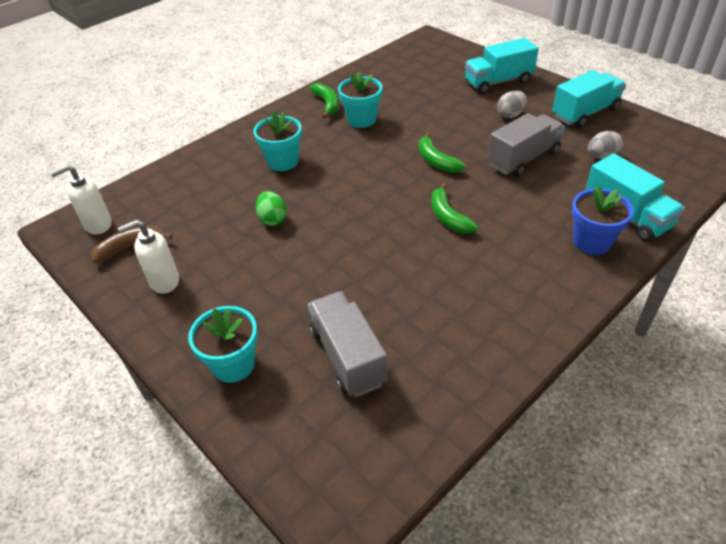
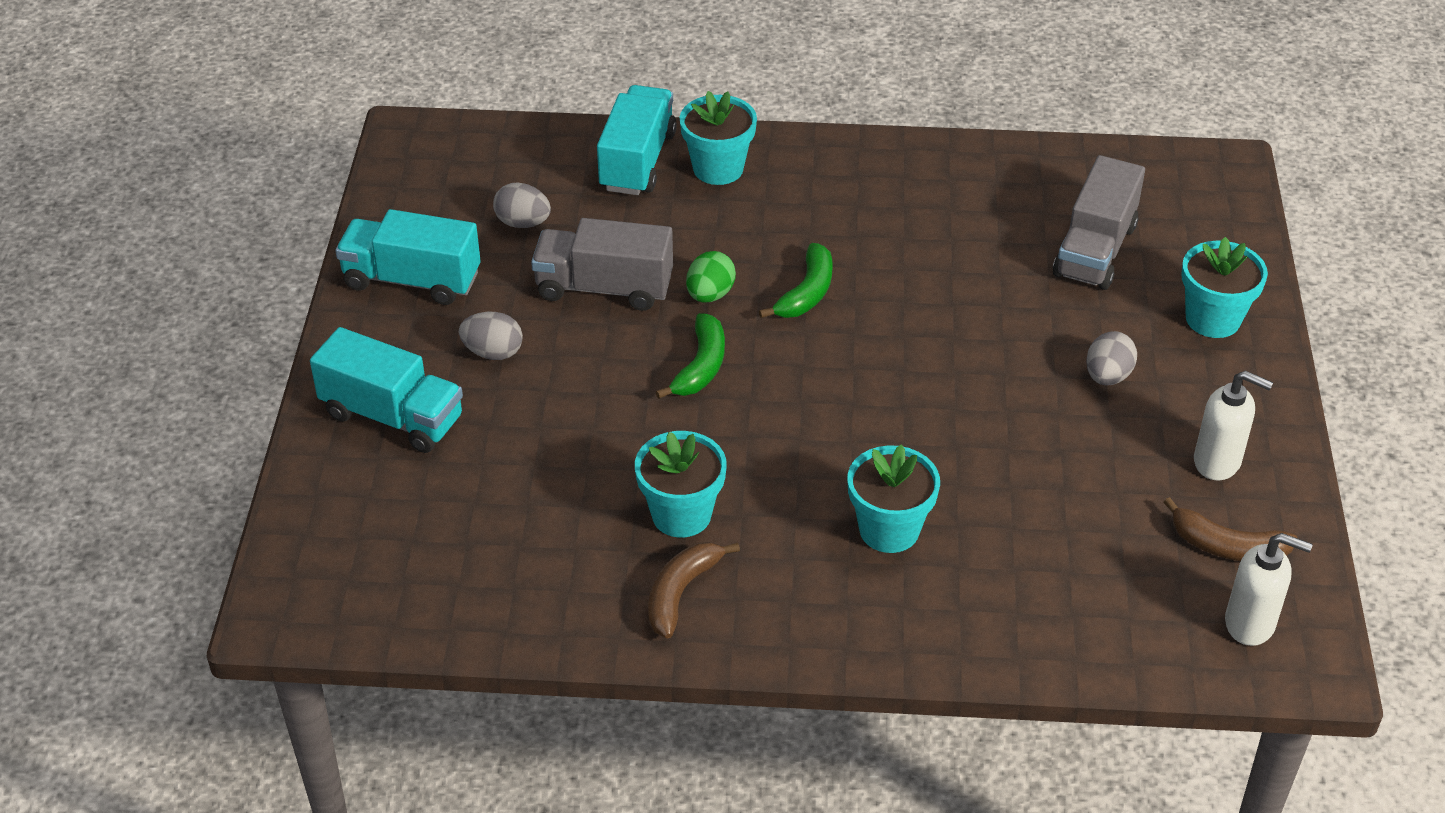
camera: 135 degrees left, 0 degrees up
(260, 284) = (1107, 376): none -> grey egg
(273, 219) = (1006, 446): green egg -> green egg (710, 295)
(327, 104) = (681, 593): green banana -> brown banana
(592, 242) = (718, 168): blue flower pot -> turquoise flower pot

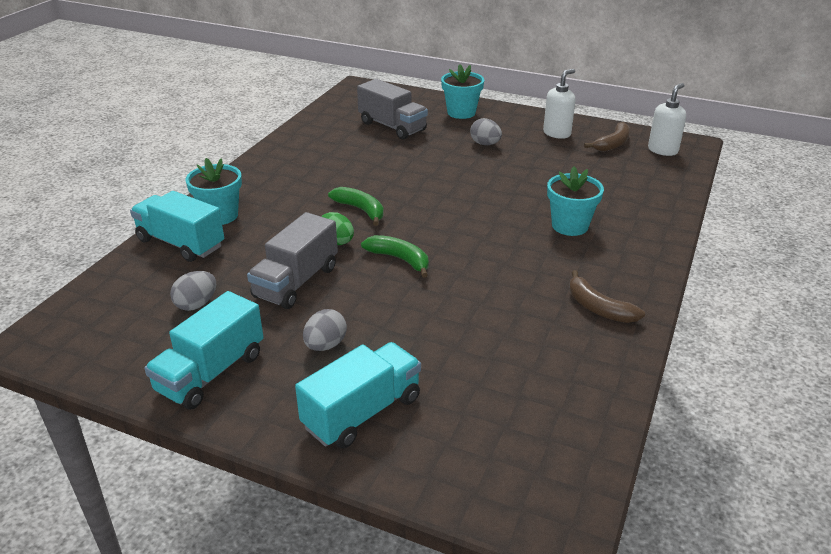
camera: 70 degrees left, 10 degrees down
(681, 514) = (529, 294): turquoise flower pot -> none

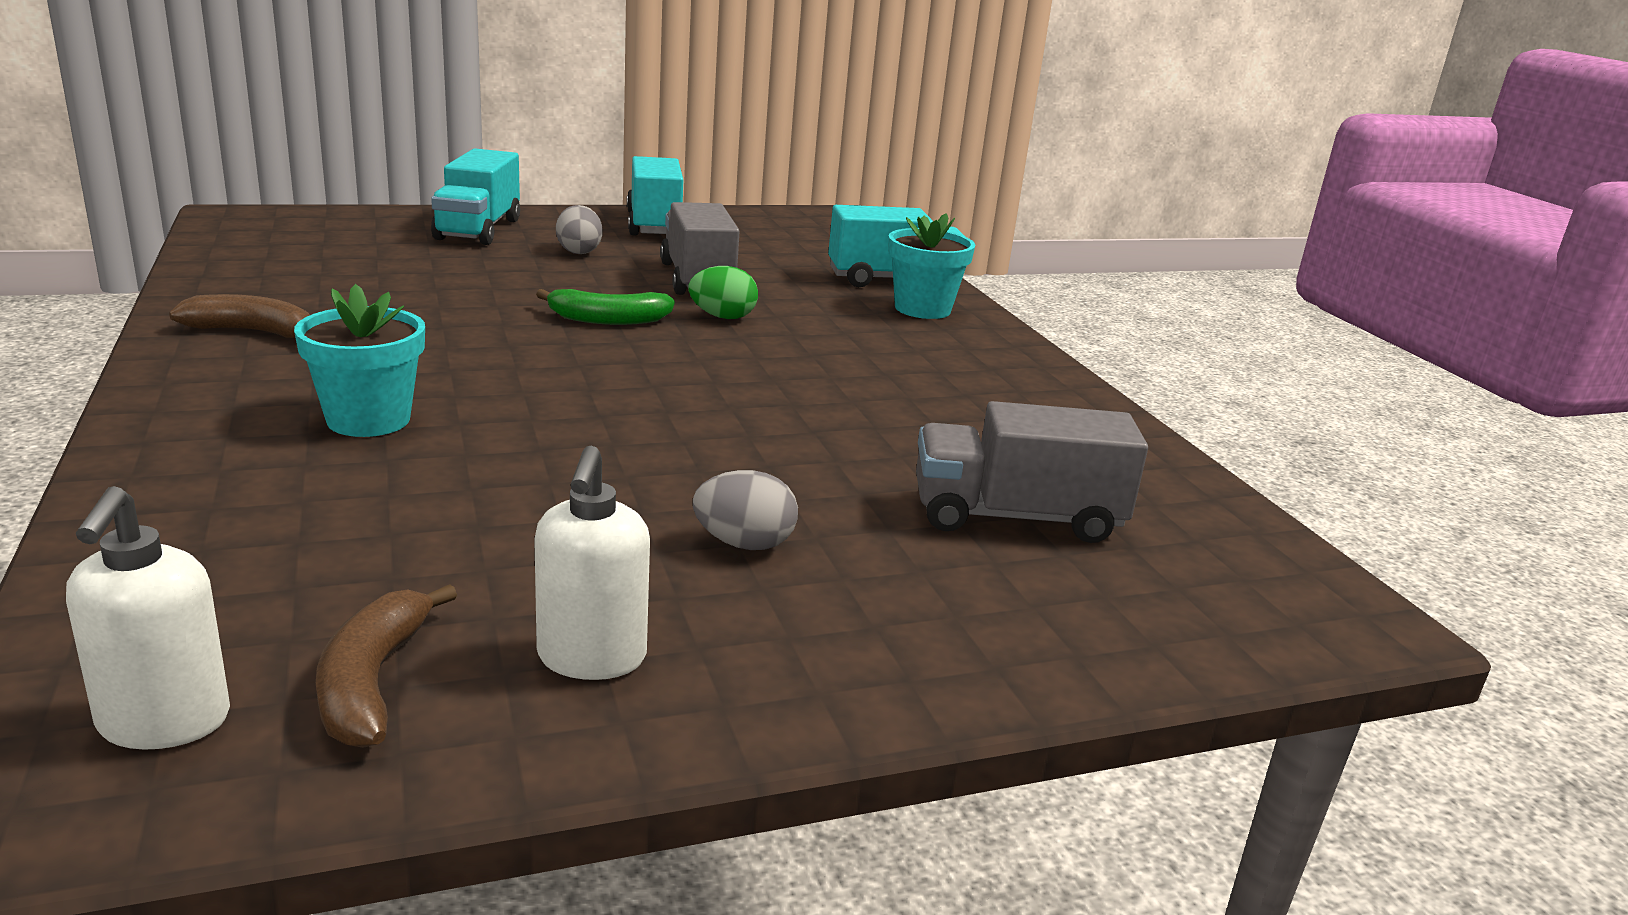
camera: 135 degrees right, 10 degrees down
(196, 304) = (762, 250): grey egg -> none
(361, 210) = (763, 356): green banana -> none
(461, 113) = (955, 630): turquoise flower pot -> none

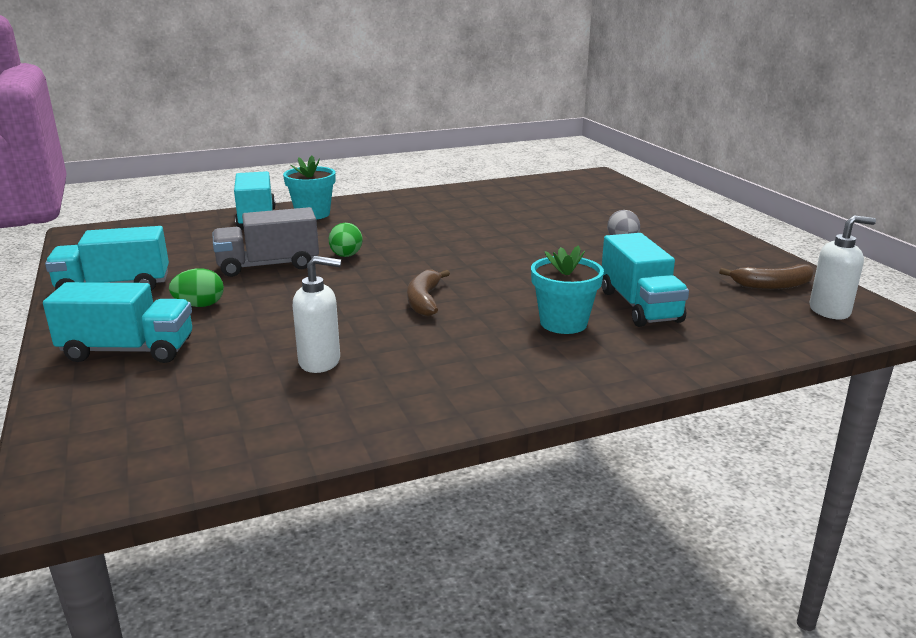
camera: 90 degrees left, 0 degrees up
(253, 332) = (442, 387): brown banana -> brown banana (424, 301)
(383, 492) = (639, 306): none -> turquoise truck
(579, 251) = (200, 305): grey egg -> green egg
(591, 658) = (722, 258): white soap dispenser -> white soap dispenser (320, 362)
(608, 320) = (364, 283): green banana -> none
(1016, 517) = (562, 206): grey truck -> none

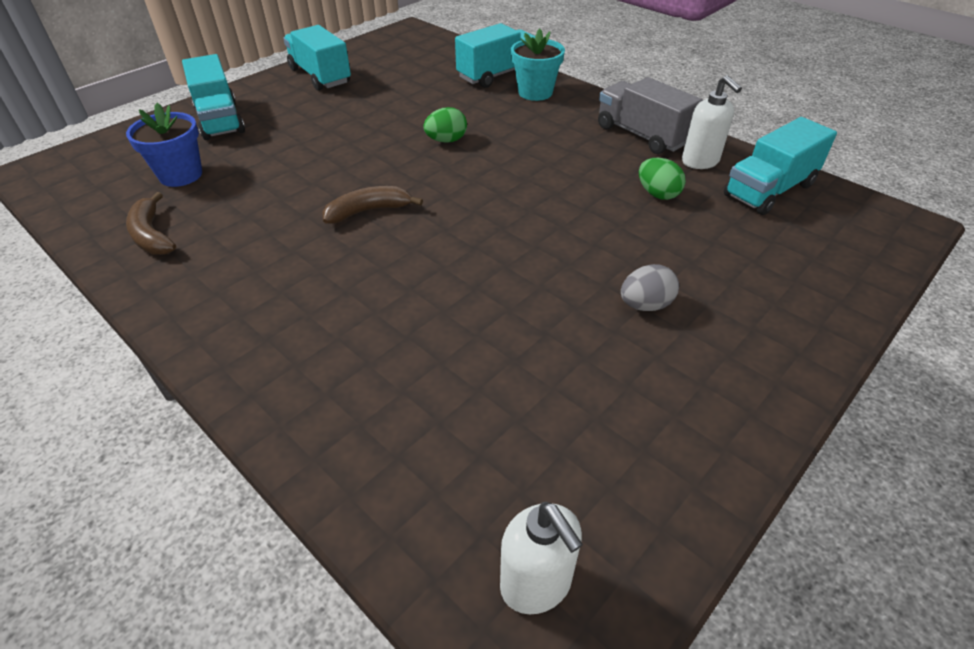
camera: 65 degrees right, 20 degrees up
(200, 305) = (304, 117): green egg -> green egg (657, 194)
(233, 383) = (181, 175): none -> blue flower pot
(268, 265) = (398, 115): grey truck -> grey truck (642, 135)
(320, 362) = (225, 198): white soap dispenser -> white soap dispenser (700, 161)
(563, 323) = (359, 311): turquoise flower pot -> none
(639, 306) = (437, 361): turquoise truck -> turquoise truck (769, 190)
(772, 285) = (596, 494): brown banana -> brown banana (152, 235)

